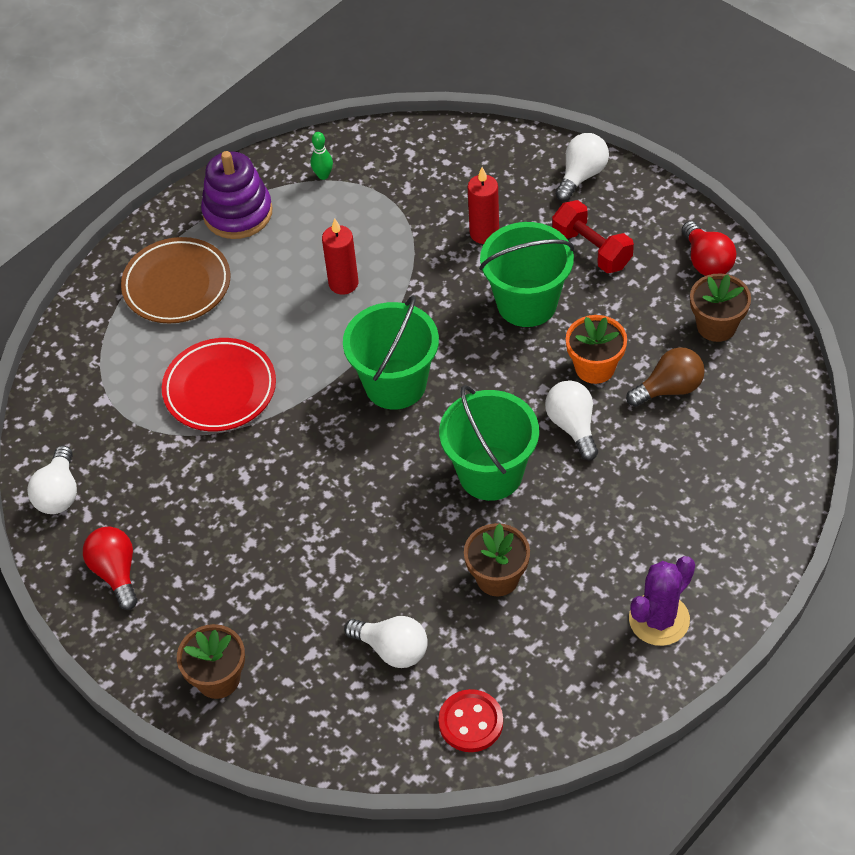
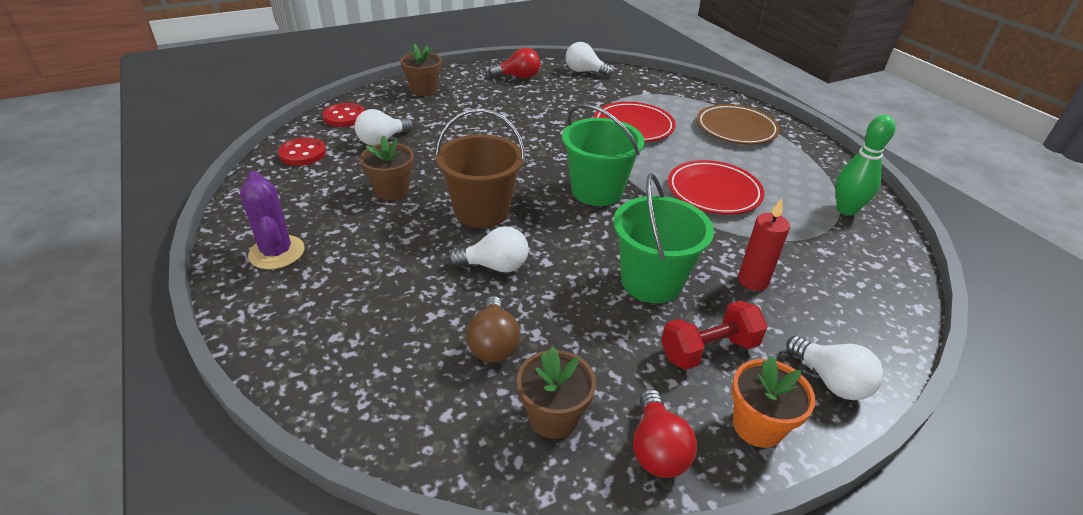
camera: 105 degrees right, 15 degrees down
(238, 213) = (805, 163): purple stacking toy -> none
(323, 175) = (846, 210): green bowling pin -> green bowling pin, size x1.87
(343, 283) = (713, 192): red candle -> red plate
(352, 734) = (344, 117): none -> red button
(490, 473) = (482, 211): green bucket -> brown bucket
(595, 367) = (551, 300): orange flower pot -> orange flower pot (757, 426)
(706, 261) = (657, 449): red light bulb -> red light bulb turned 90 degrees counterclockwise

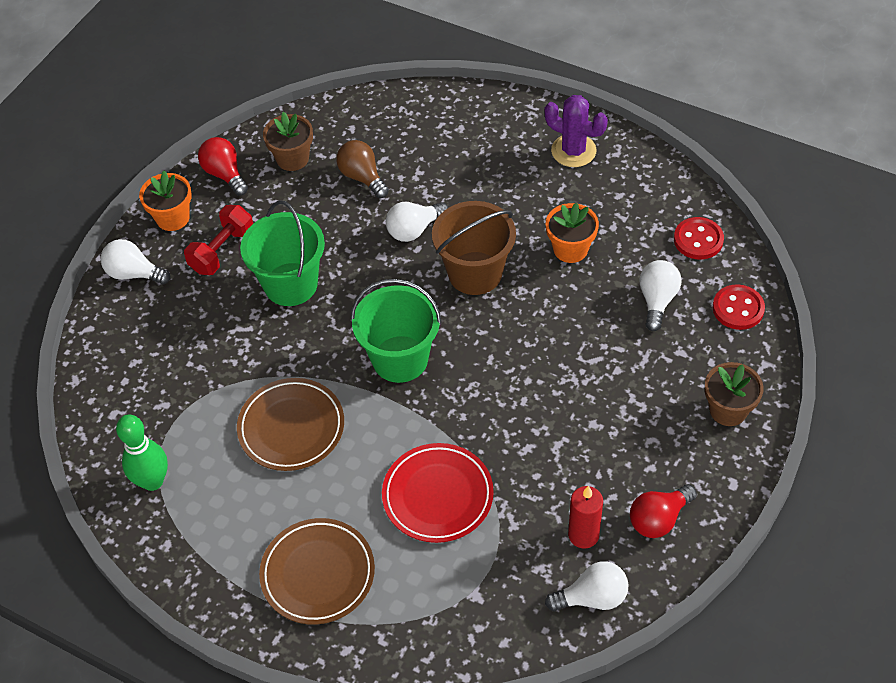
camera: 150 degrees right, 15 degrees up
(391, 190) = (570, 249): brown flower pot -> orange flower pot
(713, 192) = (291, 428): red plate -> brown plate
(753, 281) = (213, 331): red candle -> red candle (583, 535)

